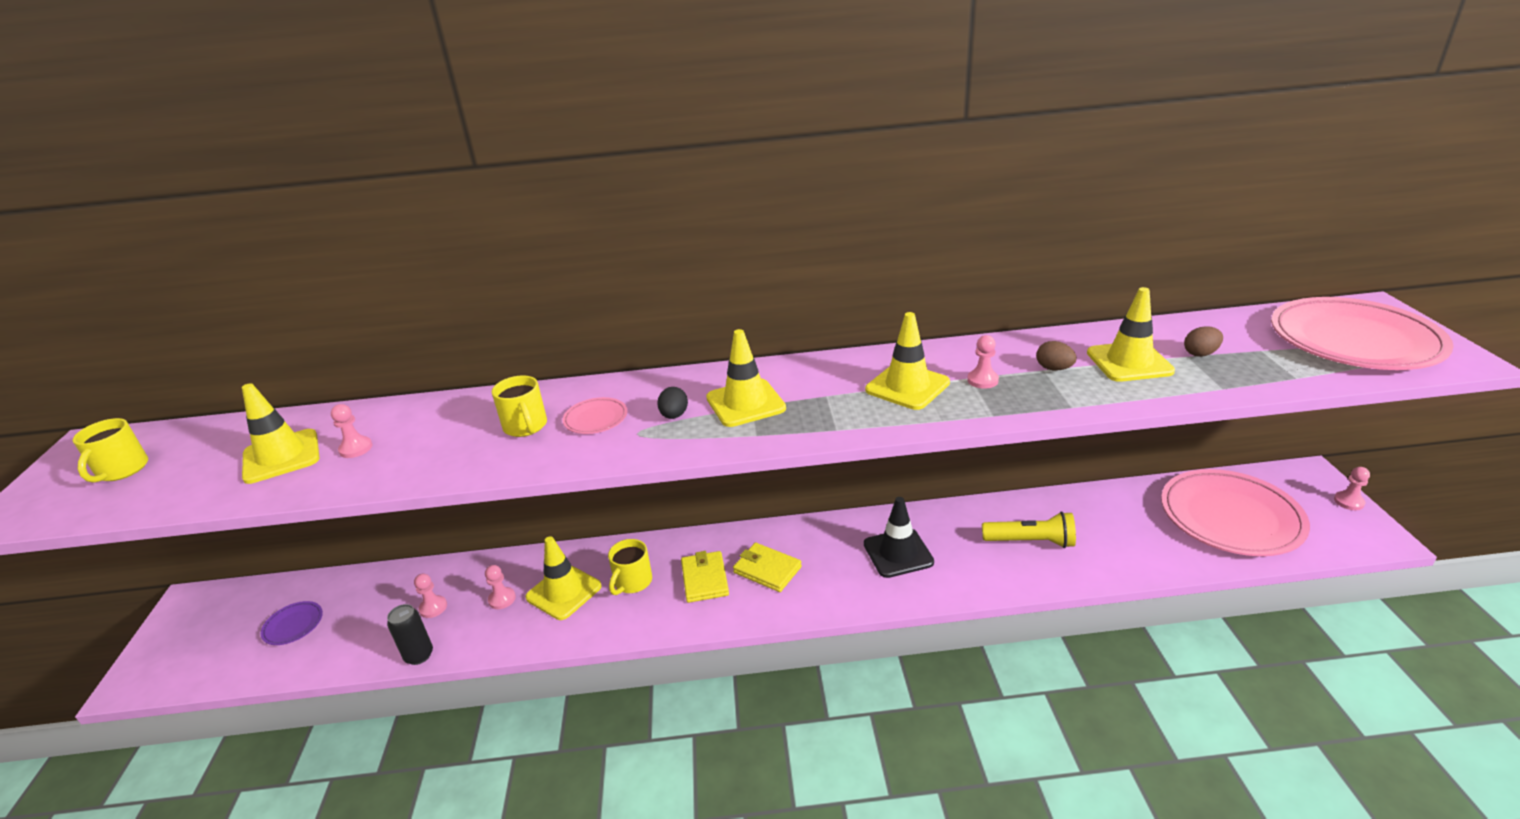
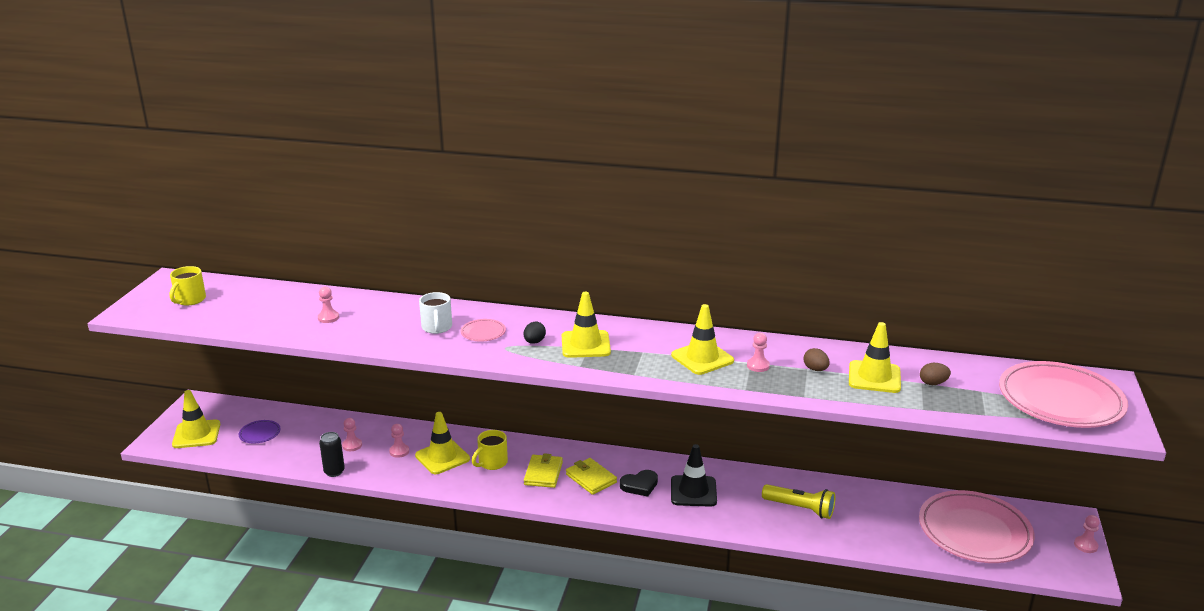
camera: 15 degrees right, 5 degrees down
(281, 456) = (283, 312): yellow traffic cone -> yellow traffic cone (196, 434)
(526, 427) = (437, 328): yellow mug -> white mug
(831, 563) = (639, 485): none -> black heart

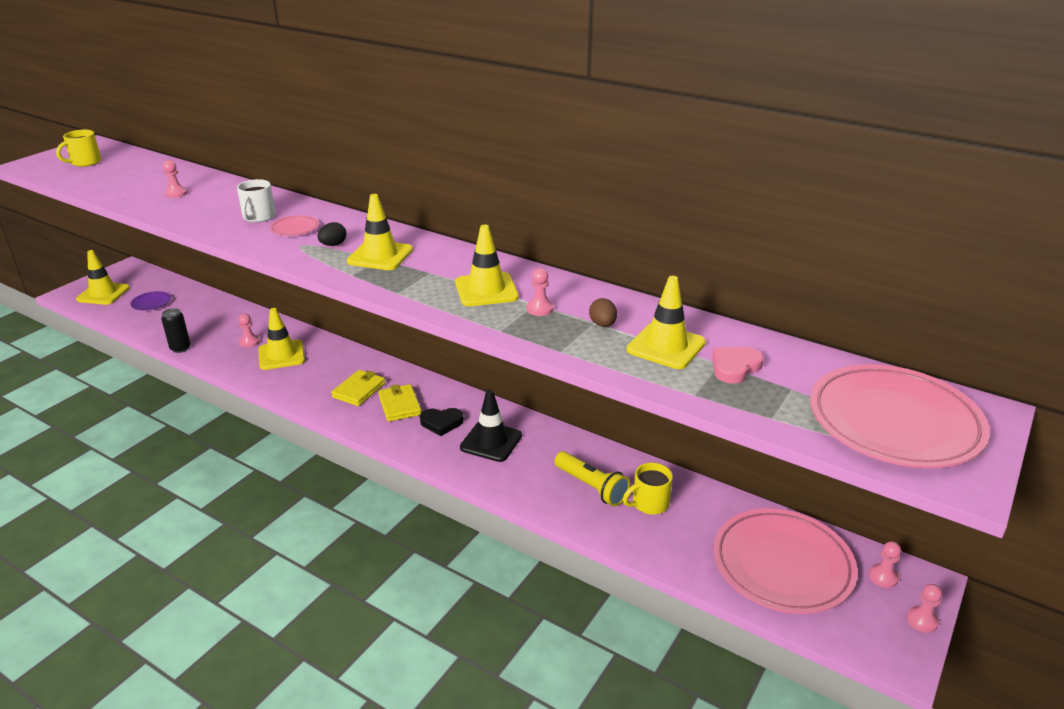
camera: 20 degrees right, 5 degrees up
(352, 445) = (215, 328): pink pawn -> pink pawn (883, 577)
(492, 463) = (320, 370): yellow mug -> yellow mug (649, 504)
(933, 383) = (734, 367): brown egg -> pink heart

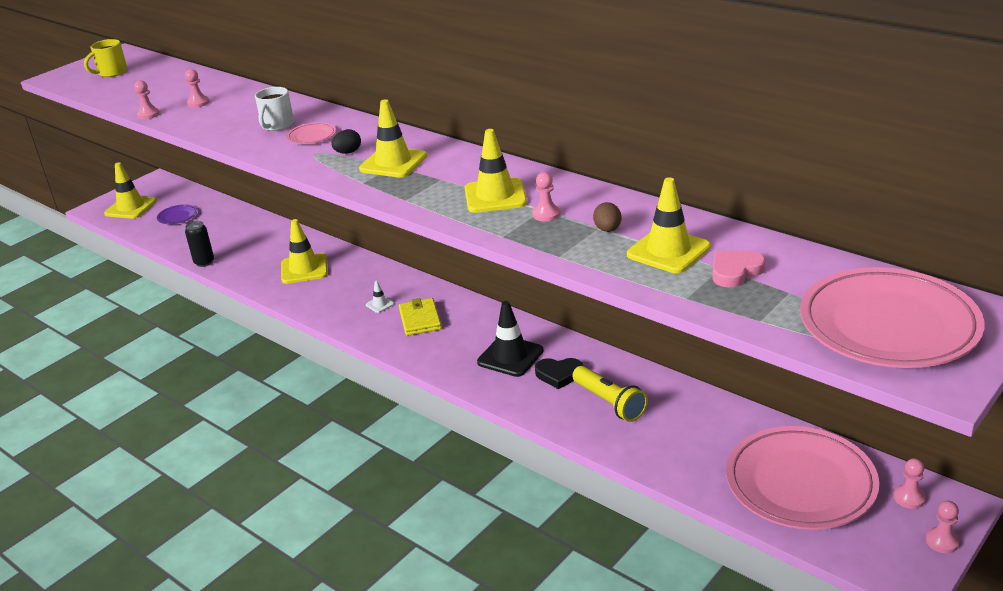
camera: 10 degrees right, 0 degrees up
(249, 342) = (273, 256): pink pawn -> pink pawn (148, 114)
(359, 390) = (380, 304): yellow wallet -> white traffic cone
(441, 423) = (461, 337): black heart -> black heart (559, 375)
(649, 504) = (668, 420): yellow mug -> none

